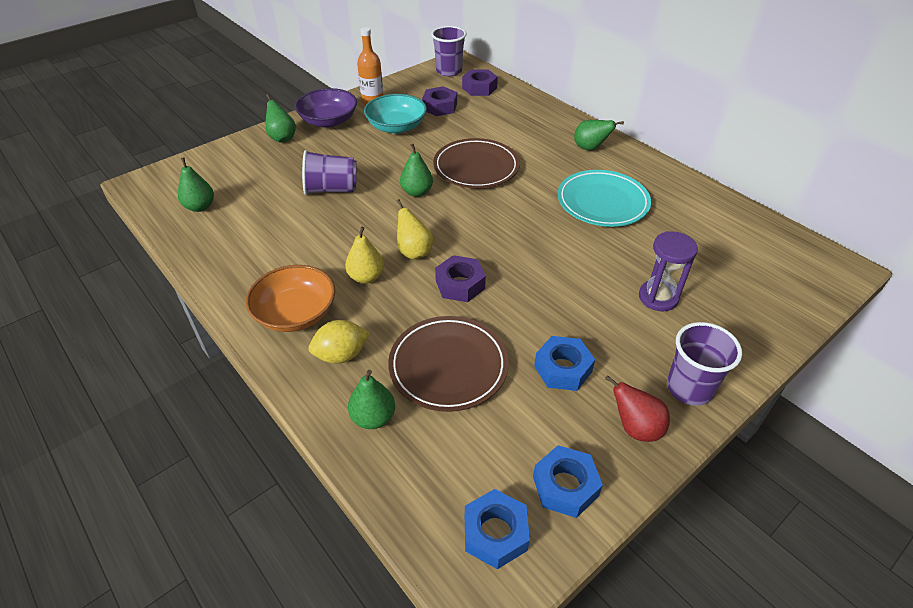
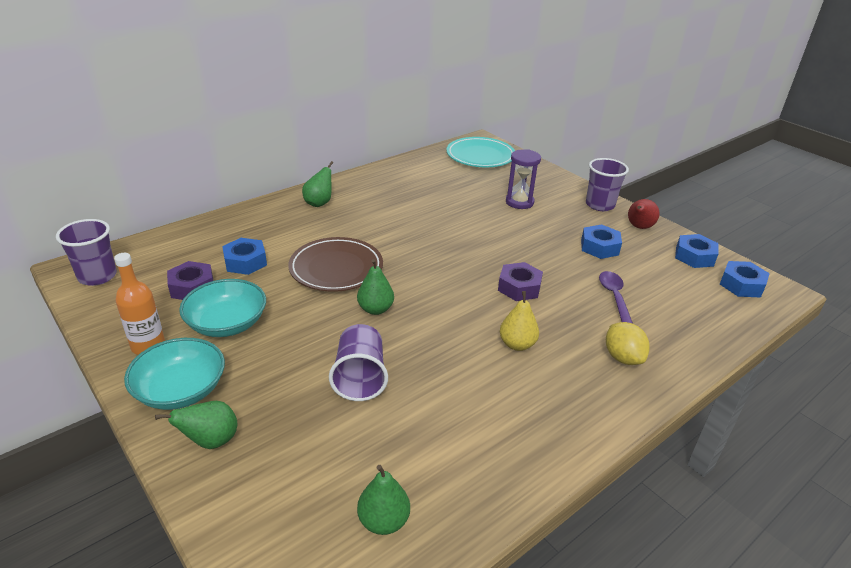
camera: 90 degrees left, 10 degrees down
(295, 313) = (578, 393): orange bowl -> none
(328, 121) = (181, 390): purple bowl -> turquoise bowl
(373, 418) = (680, 337): green pear -> none
(414, 252) = (476, 313): yellow pear -> none
(448, 366) = (614, 298): brown plate -> purple spoon
(477, 123) = (245, 262): none -> blue nut
(479, 88) = (160, 255): purple nut -> none
(602, 202) = (405, 208): turquoise plate -> turquoise plate (480, 156)

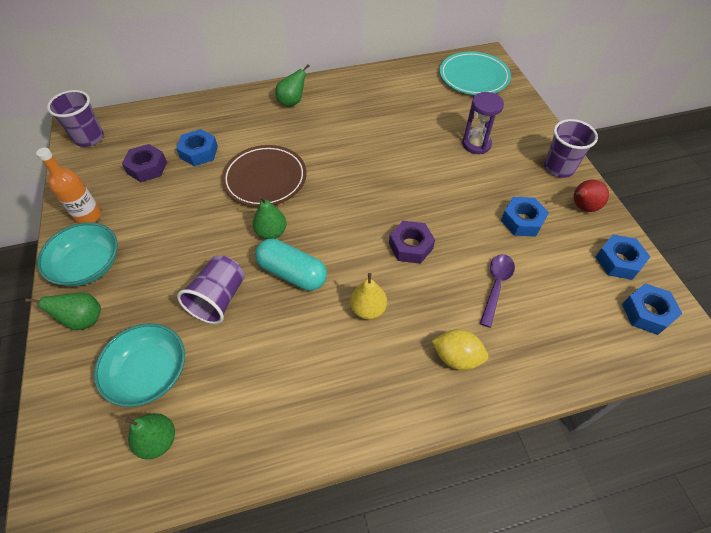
camera: 25 degrees right, 20 degrees up
(227, 323) = (152, 212): turquoise bowl -> turquoise bowl (149, 373)
(422, 336) = (292, 273): none -> turquoise capsule
(622, 358) = (456, 357): yellow lemon -> yellow lemon turned 75 degrees counterclockwise

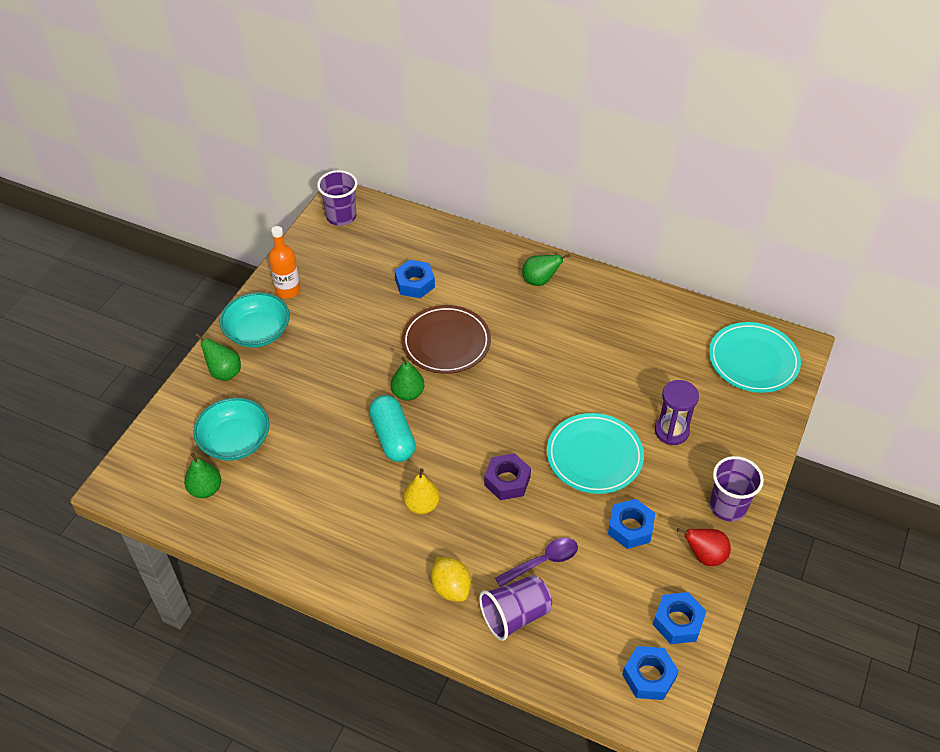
camera: 40 degrees right, 5 degrees down
(147, 168) = (363, 273): purple nut -> none
(219, 299) = (323, 420): purple cup -> purple cup (515, 615)
(449, 190) = (594, 456): none -> turquoise plate

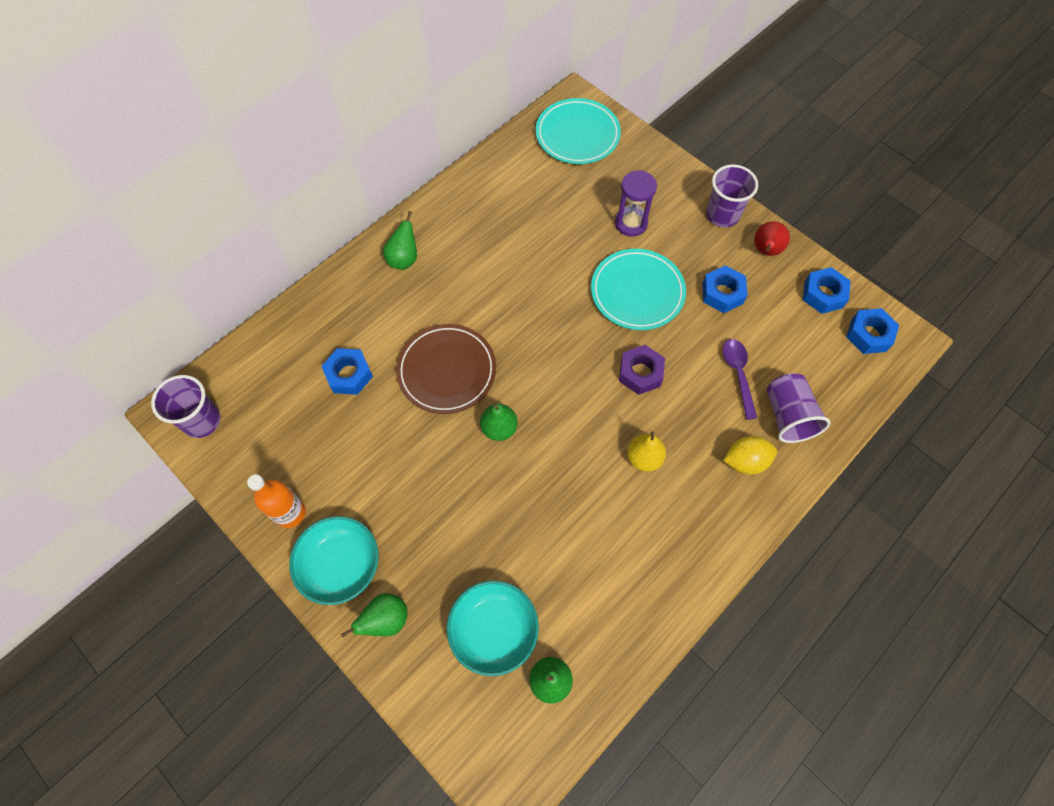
camera: 70 degrees left, 15 degrees up
(393, 437) = (551, 460): turquoise capsule -> none

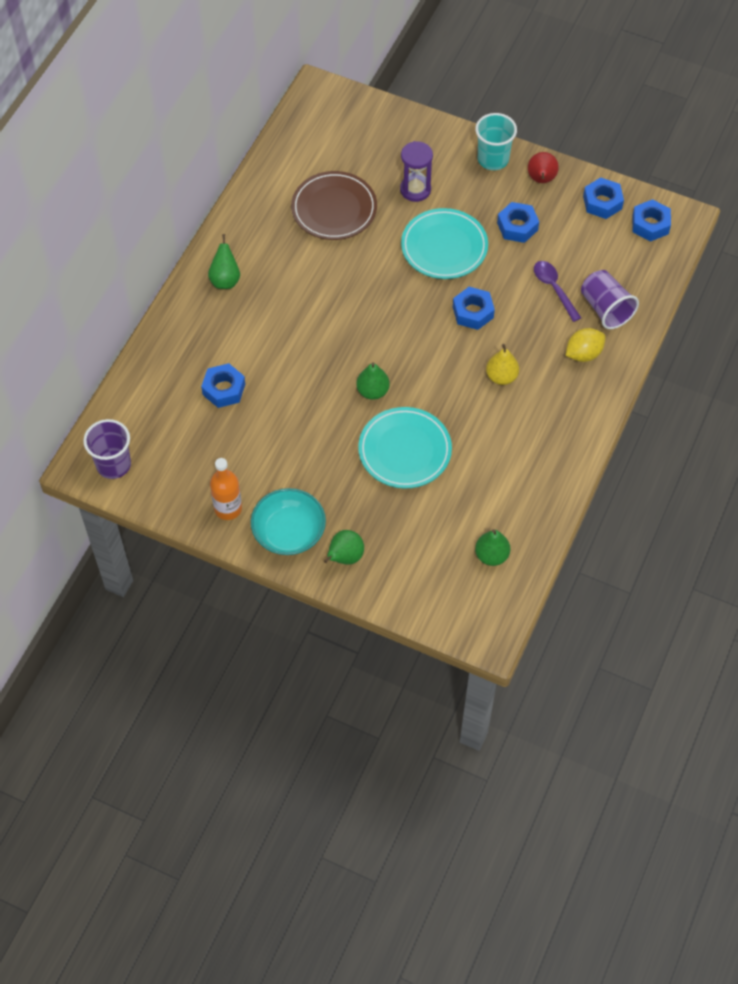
camera: 20 degrees left, 5 degrees down
(447, 371) = (307, 360): brown plate -> brown plate (334, 209)
(493, 630) = (433, 536): turquoise bowl -> none
(577, 135) = (334, 123): turquoise plate -> turquoise plate (404, 450)
(640, 373) = (473, 312): purple nut -> blue nut
(722, 215) = (493, 159): purple cup -> turquoise cup

